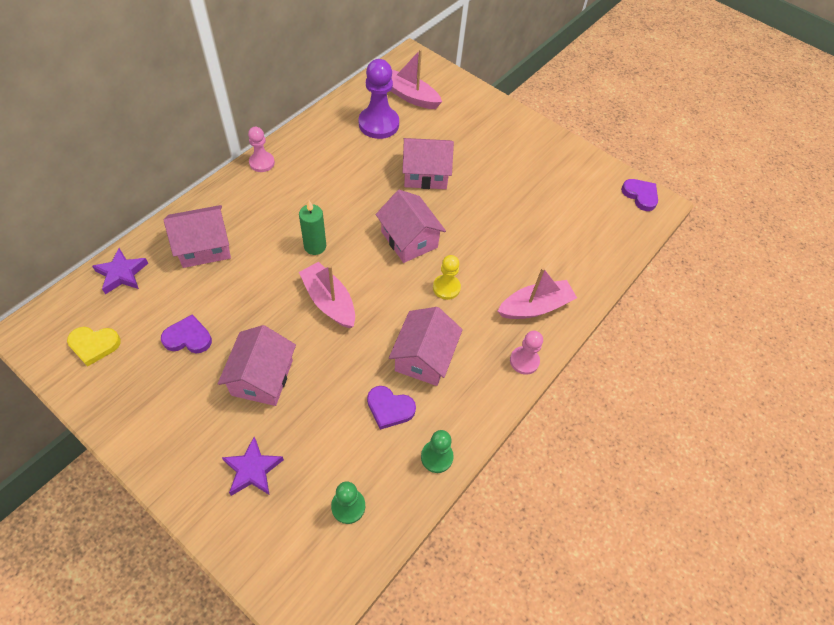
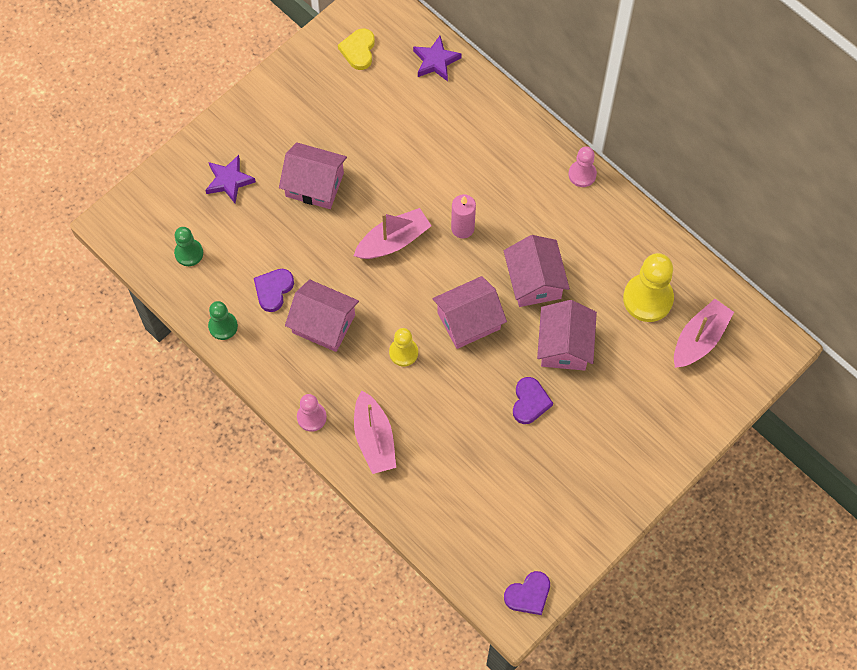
camera: 100 degrees right, 10 degrees up
(188, 338) = (361, 122): purple heart -> purple heart (530, 402)
(204, 247) = (465, 127): pink house -> pink house (534, 281)
(315, 246) = (462, 228): green candle -> pink candle
(378, 124) = (648, 298): purple pawn -> yellow pawn

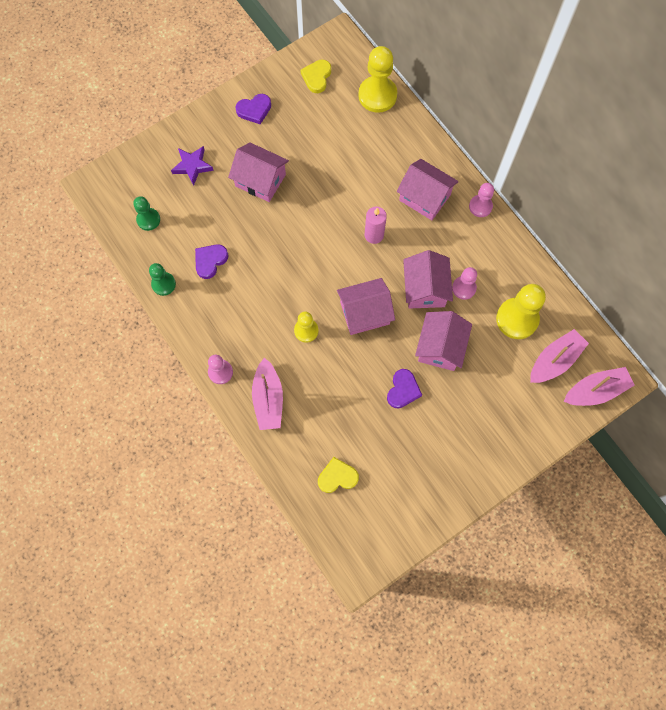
camera: 10 degrees right, 5 degrees up
(323, 324) = (245, 296): pink house -> pink house (425, 197)
(393, 241) = (315, 236): pink boat -> pink boat (595, 390)
(436, 61) = (377, 95): purple star -> yellow pawn
(472, 513) = (337, 477): none -> yellow heart
(528, 595) = (372, 555): purple heart -> purple heart (254, 110)
(579, 273) = (464, 288): none -> pink pawn

